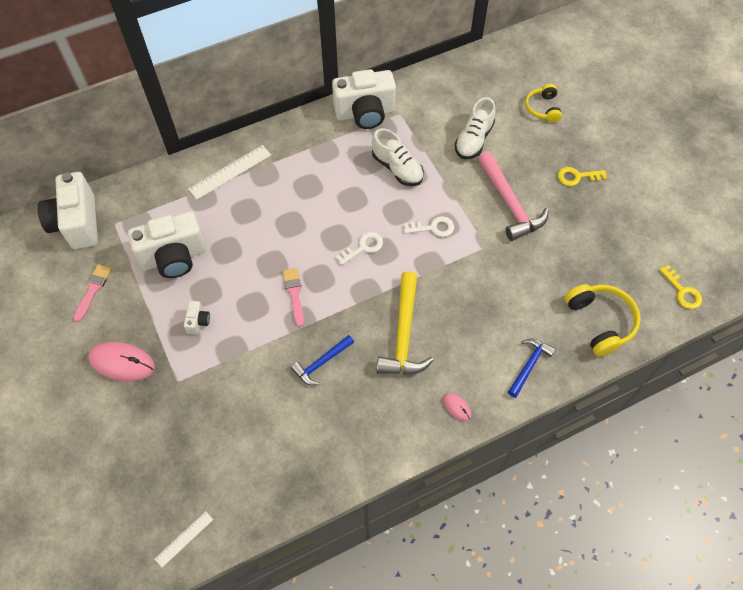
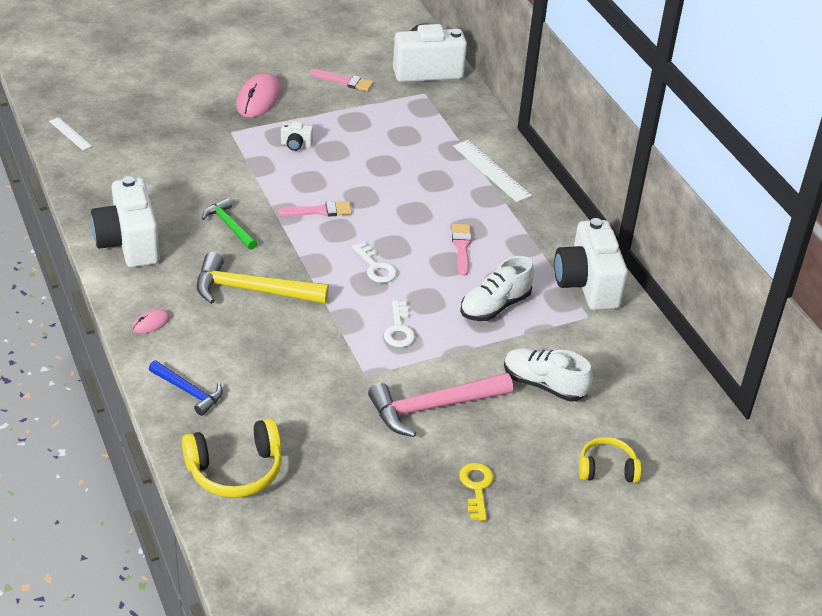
camera: 90 degrees right, 20 degrees down
(174, 257) = (377, 130): white camera -> white camera (129, 243)
(322, 363) = (229, 226): blue hammer -> green hammer
(331, 190) = (461, 247): none -> pink brush
(682, 291) = (267, 571): yellow key -> none

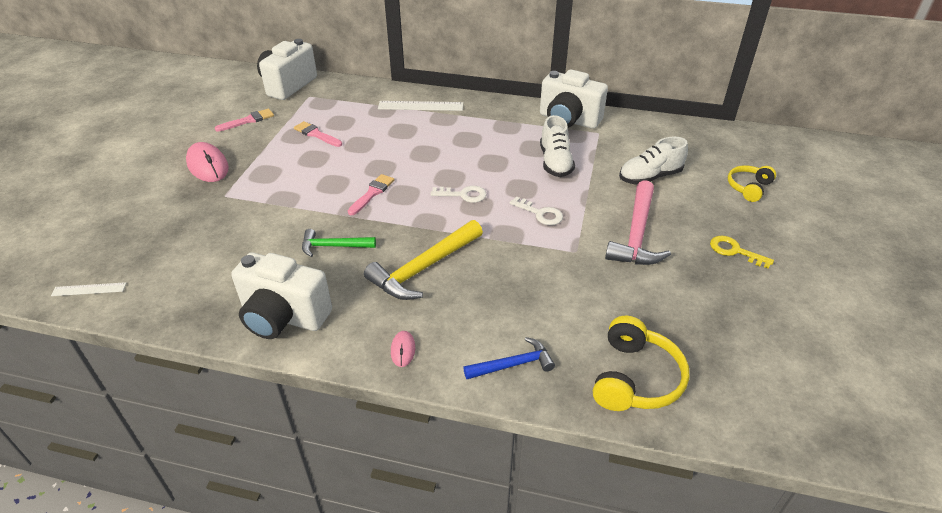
camera: 50 degrees left, 0 degrees up
(296, 145) = (285, 171): white camera -> none
(461, 247) = (482, 150): pink brush -> pink brush (316, 134)

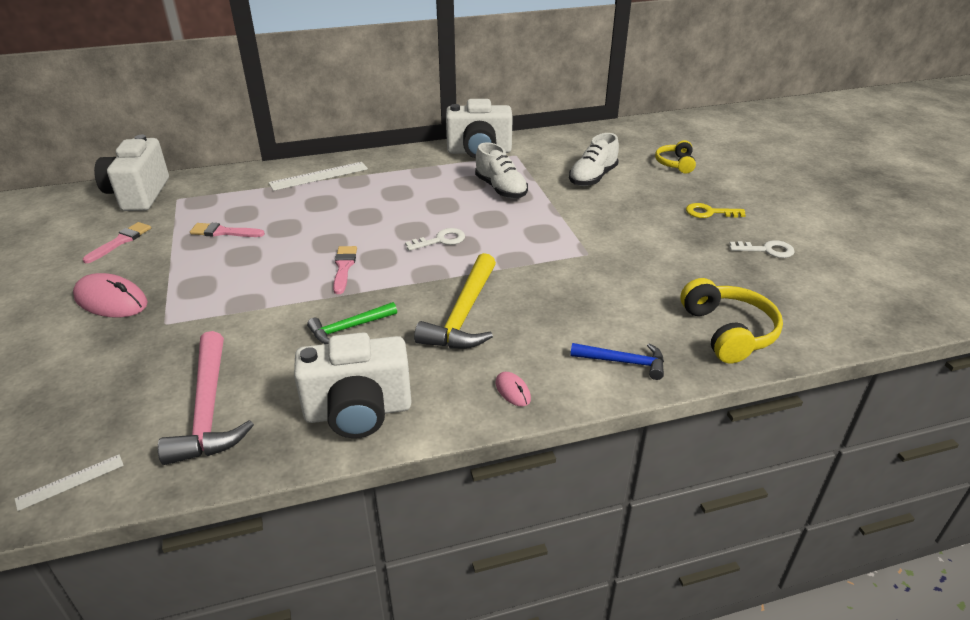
camera: 30 degrees left, 5 degrees down
(513, 364) = (623, 362): blue hammer -> blue hammer turned 60 degrees clockwise
(540, 214) = (528, 234): white key -> white key (767, 250)
(637, 234) = (624, 224): pink hammer -> pink hammer (209, 409)

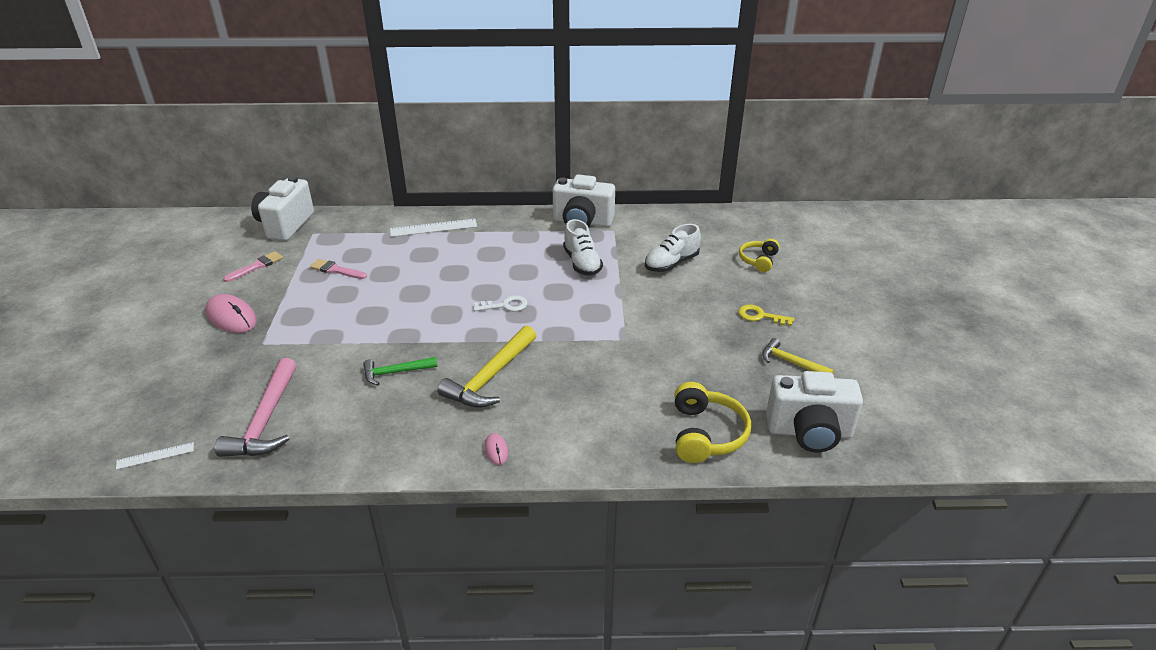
camera: 15 degrees right, 0 degrees up
(344, 267) = (415, 318): pink brush -> none
(358, 412) = (371, 444): white camera -> white camera (809, 432)
(623, 362) = (599, 443): blue hammer -> none
(767, 250) = (791, 363): white key -> yellow hammer

